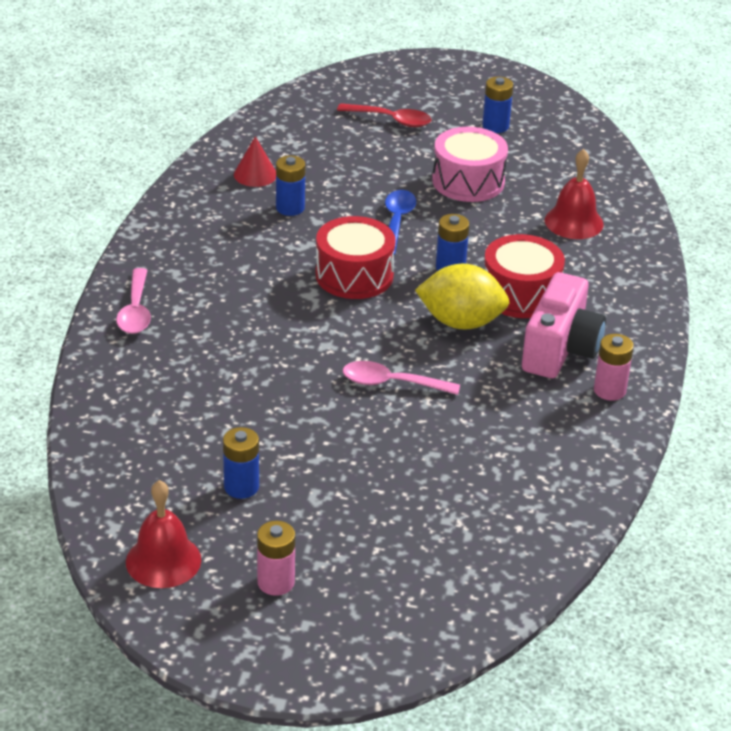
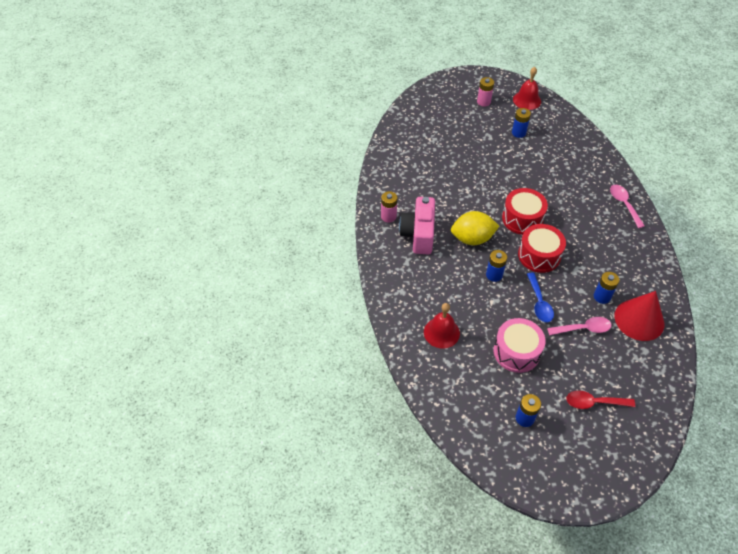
camera: 165 degrees right, 15 degrees up
(255, 174) = (639, 319): red cone -> red cone, size x1.81
(391, 383) = (487, 195): pink spoon -> pink spoon (583, 328)
(520, 294) = (450, 266): red drum -> red drum (522, 219)

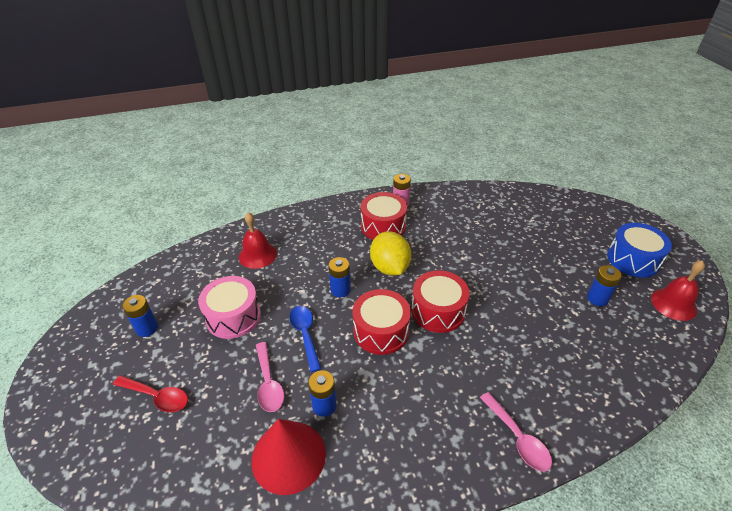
camera: 80 degrees right, 10 degrees down
(418, 234) = (383, 226): pink camera -> red drum
(483, 102) = (633, 259): pink battery -> blue drum
(539, 303) = (305, 334): blue spoon -> blue spoon turned 90 degrees clockwise
(594, 402) = (157, 397): red spoon -> red spoon turned 120 degrees clockwise
(624, 204) = (518, 438): pink spoon -> pink spoon turned 90 degrees clockwise

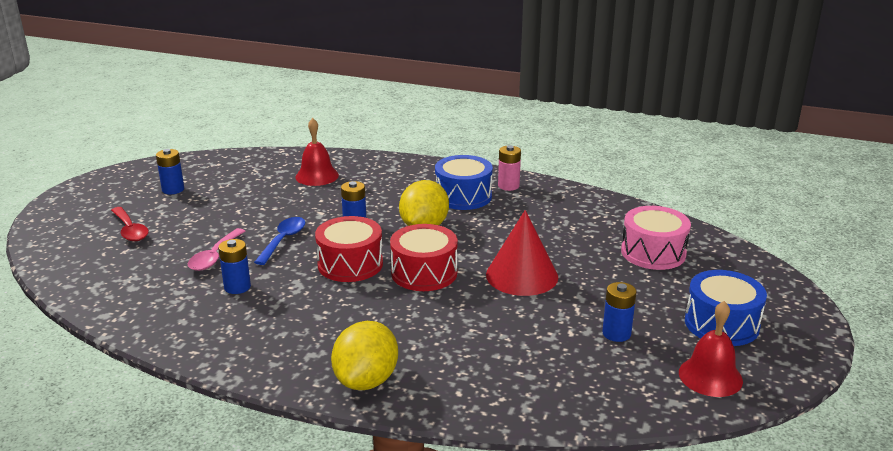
camera: 35 degrees right, 15 degrees down
(233, 316) = (243, 207): pink drum -> pink drum (653, 252)
(288, 456) = (172, 301): red cone -> red cone (522, 275)
(383, 226) = (463, 196): red drum -> blue drum
(518, 438) = (366, 380): pink spoon -> yellow lemon

